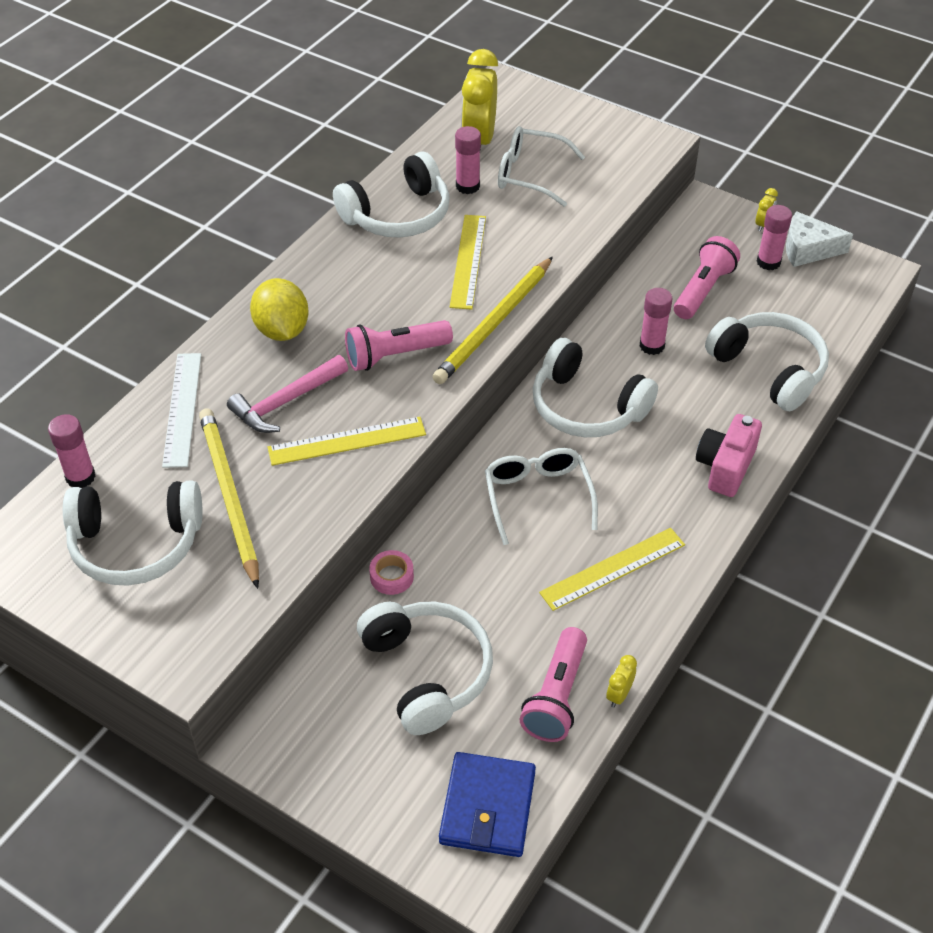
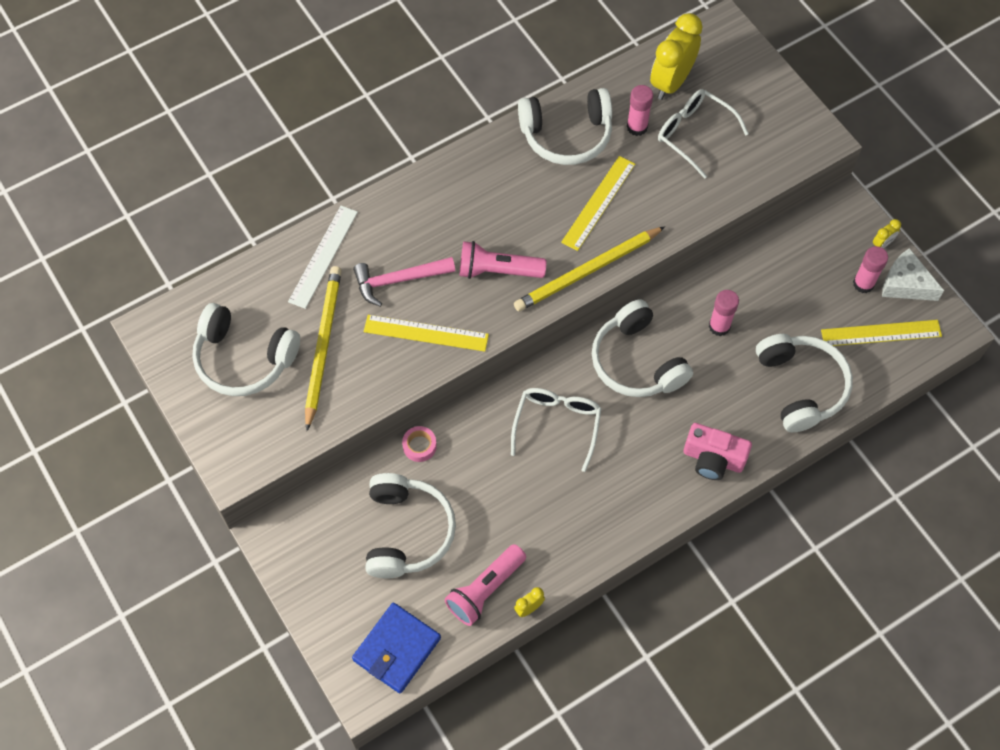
camera: 25 degrees right, 15 degrees up
(80, 477) = (230, 287): pink glue stick -> none
(282, 330) = (425, 213): yellow lemon -> none
(613, 568) = (579, 508): yellow ruler -> yellow ruler (881, 333)
(703, 290) = (792, 289): pink flashlight -> none
(725, 467) = (713, 459): pink camera -> pink camera turned 120 degrees counterclockwise

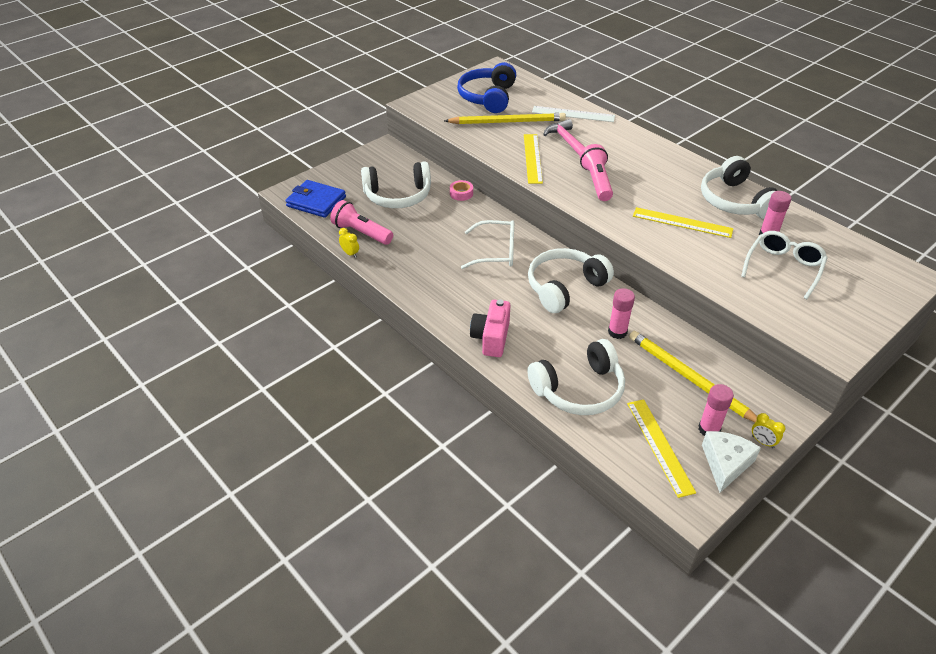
camera: 80 degrees right, 20 degrees down
(244, 359) = (488, 97): white headphones -> blue headphones
(587, 271) = (616, 223): yellow pencil -> yellow pencil (689, 378)
(671, 82) = (828, 250): yellow clock -> none

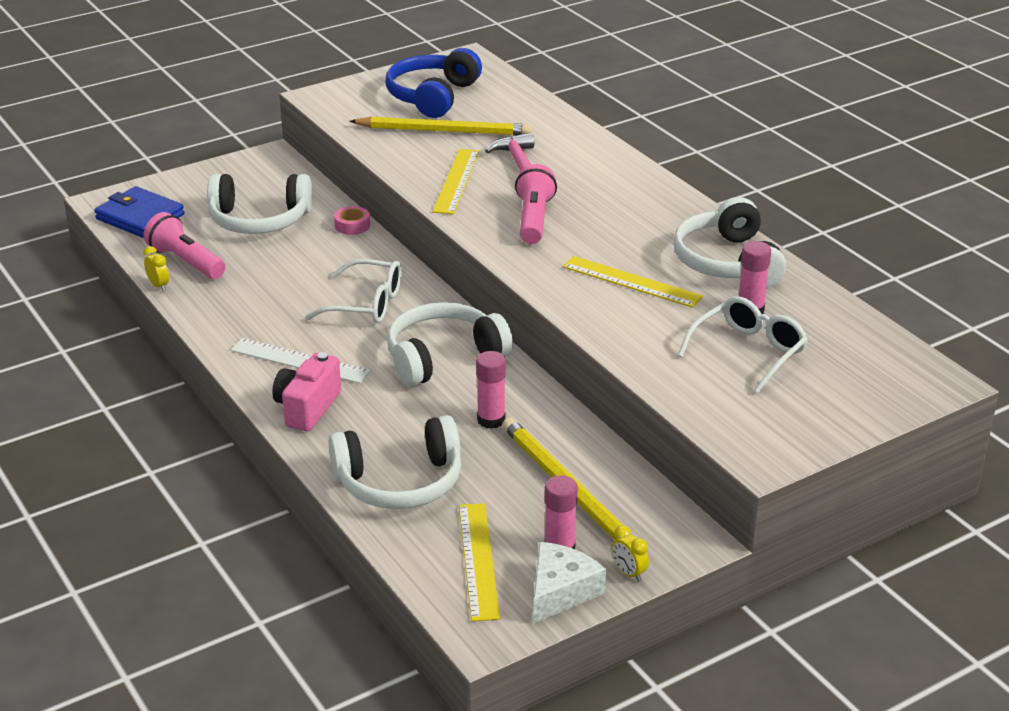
camera: 10 degrees right, 10 degrees down
(573, 114) = (548, 129): white ruler -> white ruler (300, 361)

